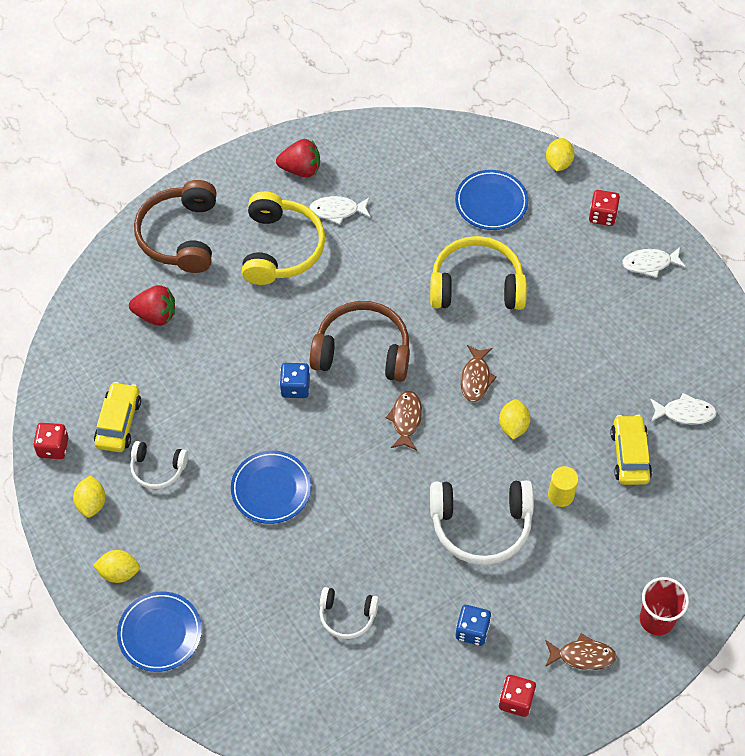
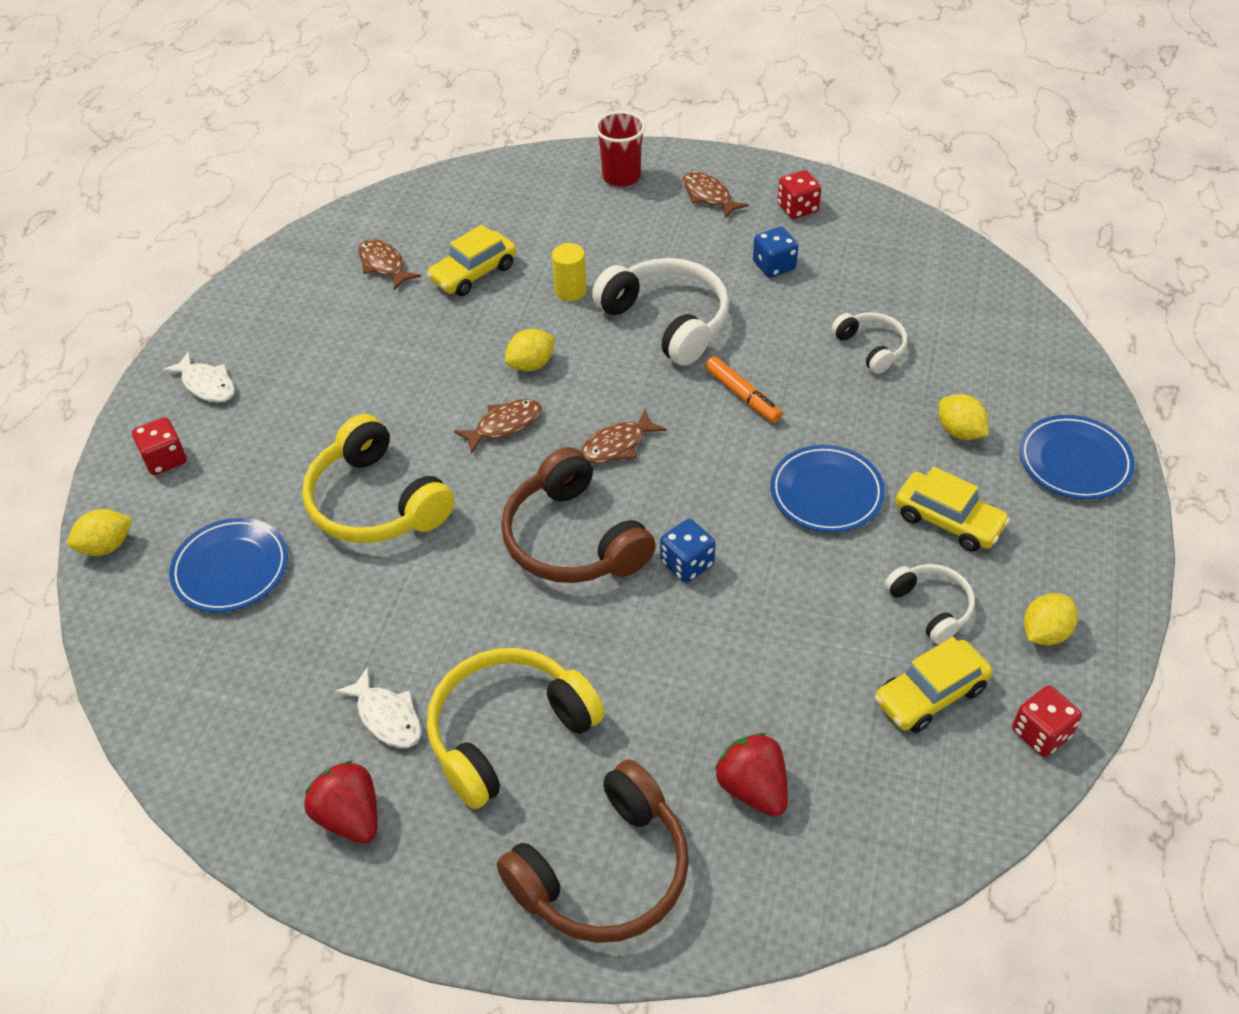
camera: 130 degrees left, 10 degrees down
(119, 572) = (1072, 543): yellow lemon -> yellow lemon (959, 431)
(193, 528) = (948, 521): none -> yellow car
(379, 511) = (742, 396): none -> orange marker
(685, 413) = (383, 265): white fish -> brown fish

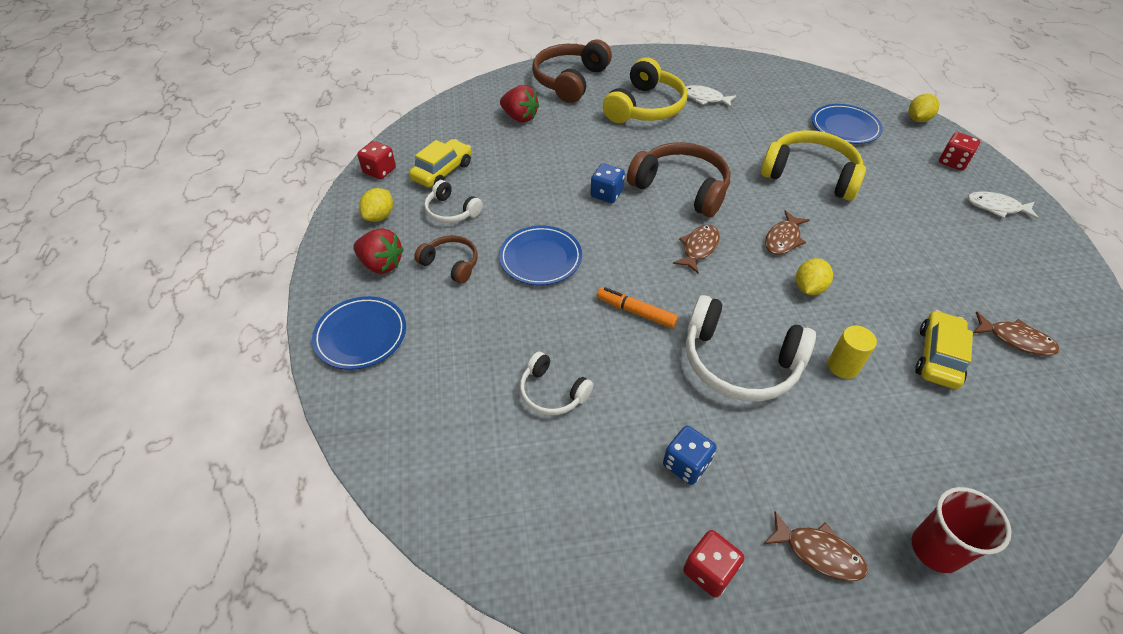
camera: 155 degrees right, 0 degrees up
(350, 817) = (687, 70): red strawberry -> red strawberry (381, 264)
(948, 521) = (451, 264): yellow car -> brown headphones
(959, 431) = (456, 333): yellow lemon -> none

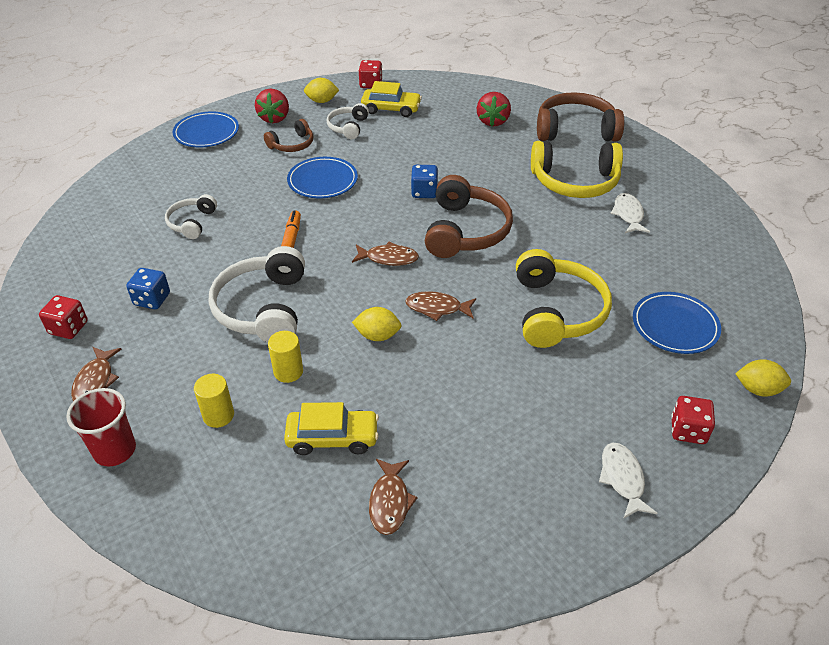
camera: 65 degrees right, 5 degrees down
(451, 264) = (292, 145): brown headphones -> brown headphones turned 45 degrees clockwise
(895, 439) = (218, 415): none -> yellow cylinder

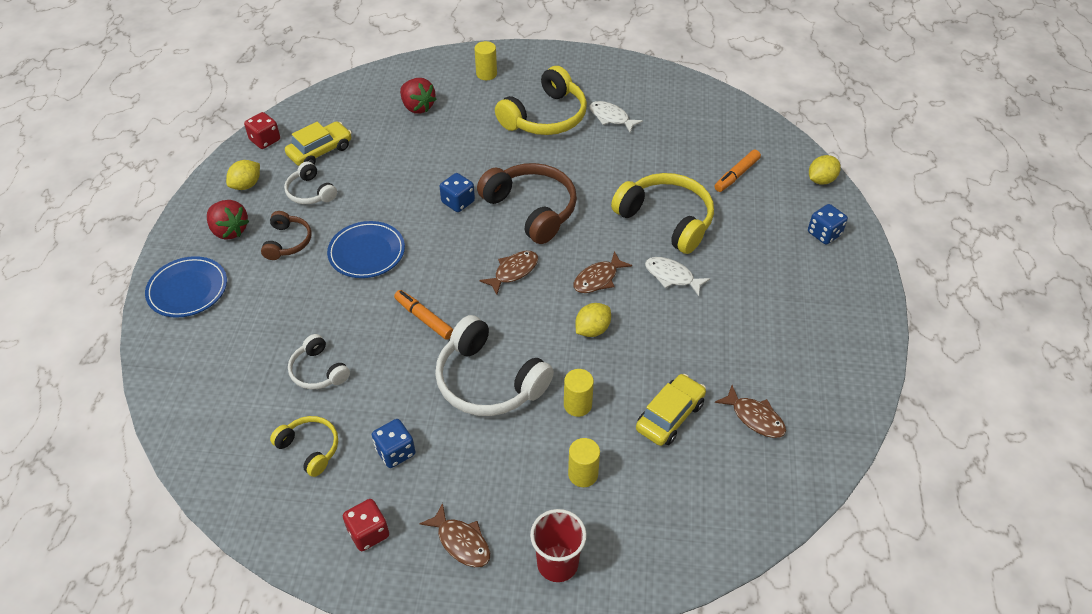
camera: 50 degrees left, 5 degrees up
(121, 258) = (310, 448): none -> yellow headphones
(575, 130) = (486, 74): brown headphones -> yellow cylinder
(622, 478) = (833, 289): white fish -> white fish (671, 276)
(675, 326) = (736, 175): blue plate -> orange marker
(688, 430) = (824, 234): red dice -> blue dice

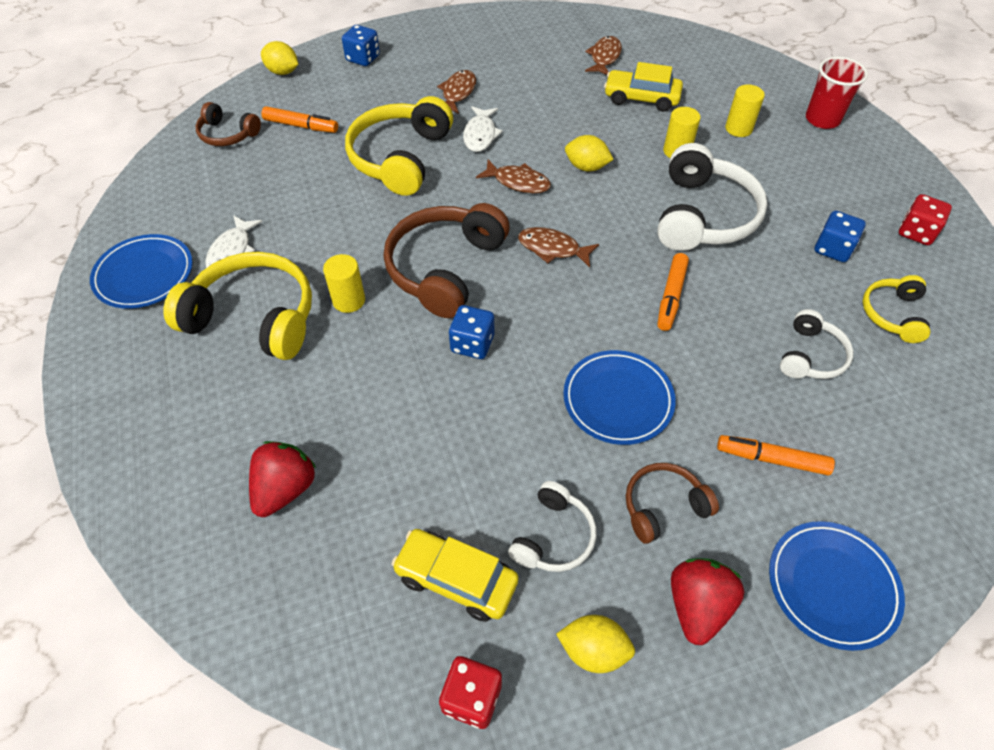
camera: 115 degrees left, 5 degrees up
(271, 305) = (771, 459): none -> orange marker
(461, 542) = (862, 174): brown fish -> brown fish (457, 93)
(486, 74) = (165, 430): yellow cylinder -> yellow cylinder (349, 300)
(612, 80) = (144, 275): none -> blue plate
(744, 135) = (227, 134): none -> brown headphones

